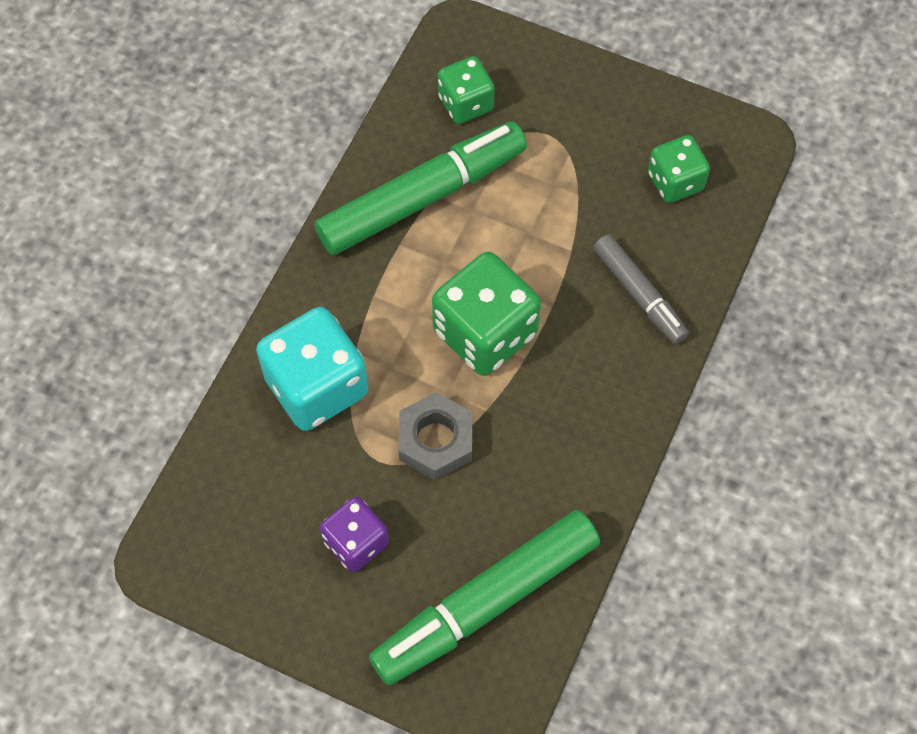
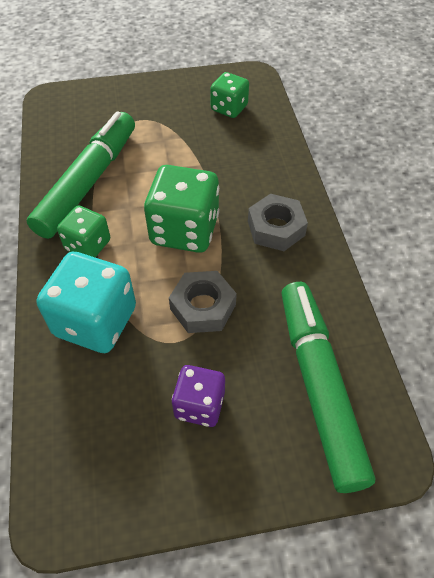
camera: 35 degrees left, 10 degrees down
(465, 103) = (80, 127): green dice -> green dice (88, 245)
(485, 603) = (319, 386): green marker -> green marker turned 150 degrees clockwise
(591, 395) = (276, 228): none -> grey nut
(639, 294) = (257, 166): grey marker -> none

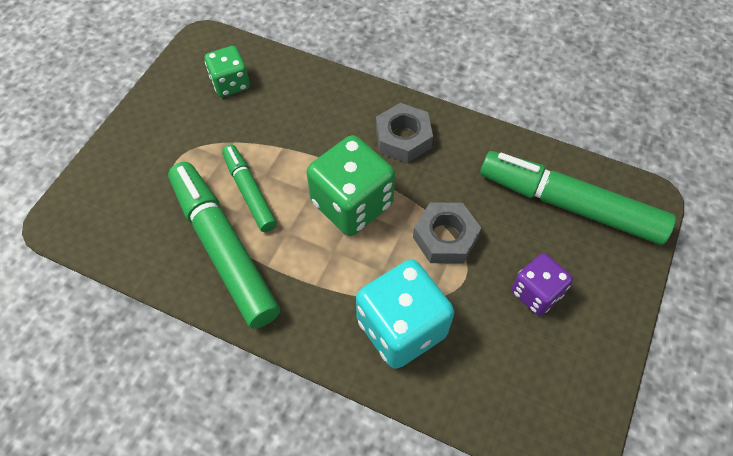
camera: 55 degrees left, 5 degrees up
(88, 245) = (307, 290): green dice -> none
(146, 169) = (249, 192): none -> green marker

